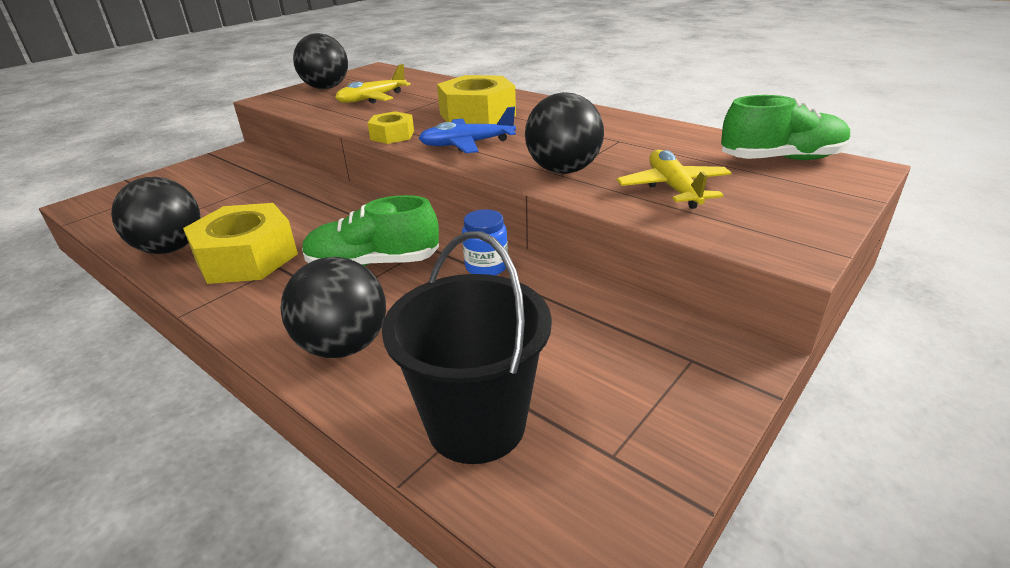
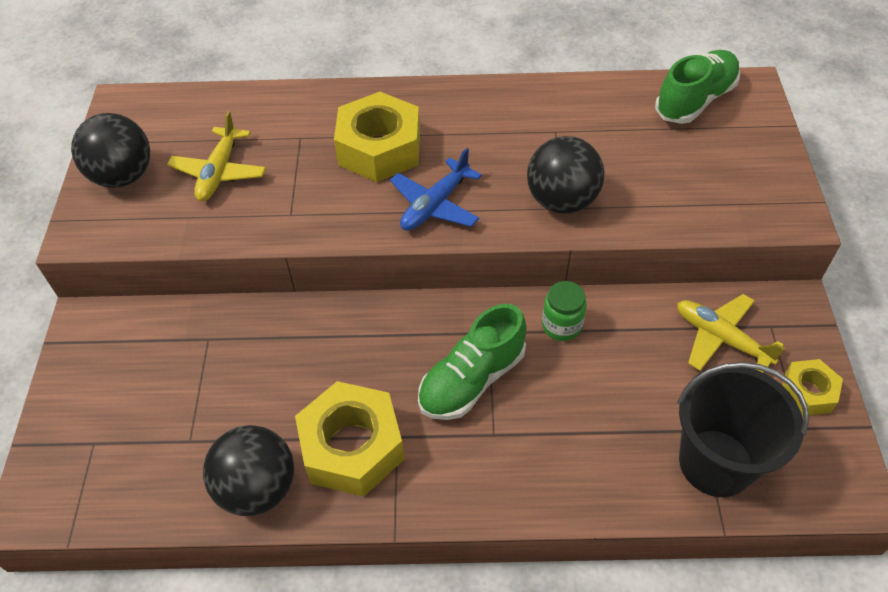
camera: 40 degrees left, 20 degrees up
(344, 346) = (562, 469): black ball -> none
(392, 135) = (342, 228): yellow nut -> yellow nut (807, 392)
(486, 267) = (561, 325): blue jar -> green jar
(673, 188) = (662, 181): yellow plane -> yellow plane (721, 338)

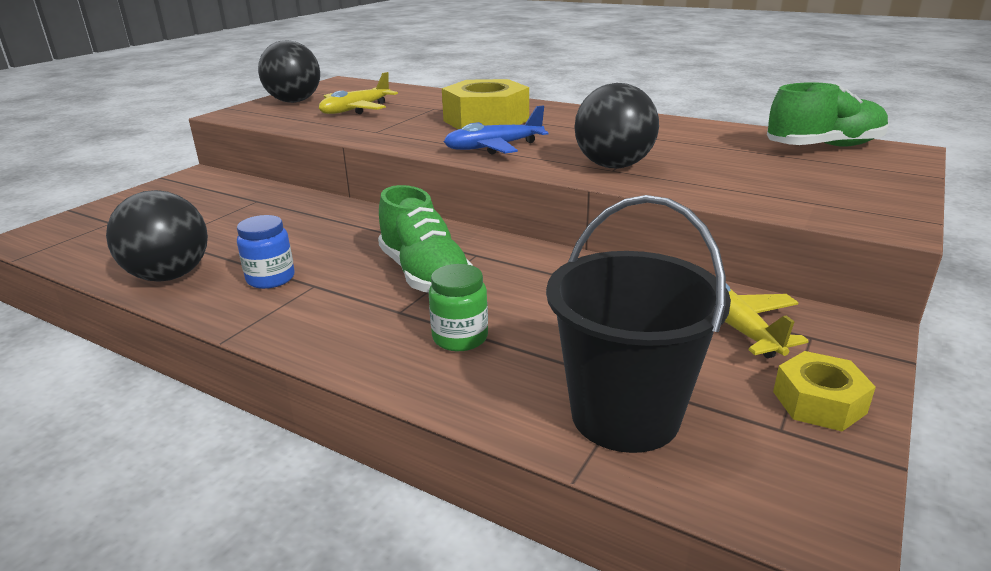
camera: 30 degrees right, 25 degrees down
(352, 447) = (271, 279): yellow nut -> blue jar
(472, 379) = (424, 274): green shoe -> green shoe turned 105 degrees counterclockwise
(561, 325) = (552, 269): green jar -> green jar (460, 338)

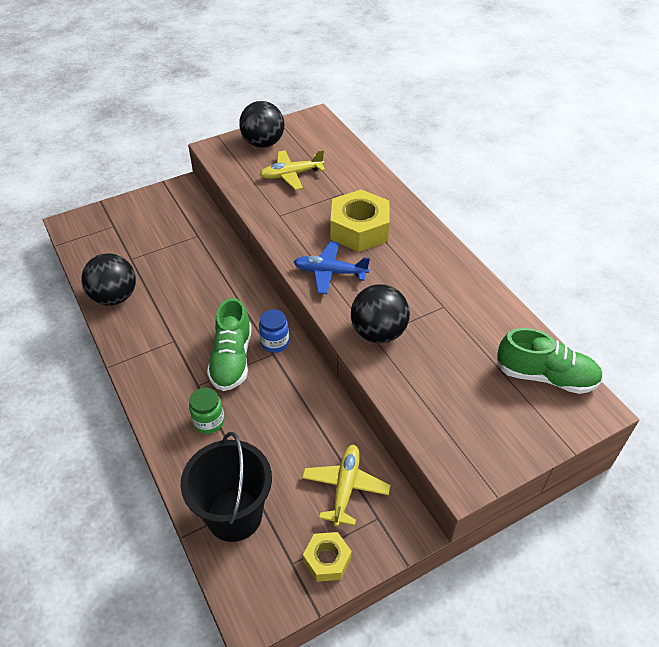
camera: 30 degrees right, 20 degrees up
(271, 279) = (157, 324): blue jar -> blue jar (275, 342)

